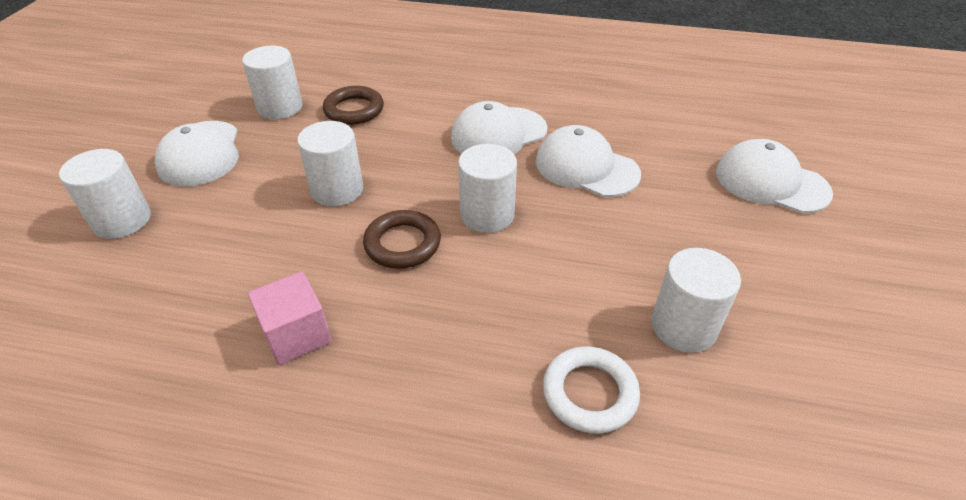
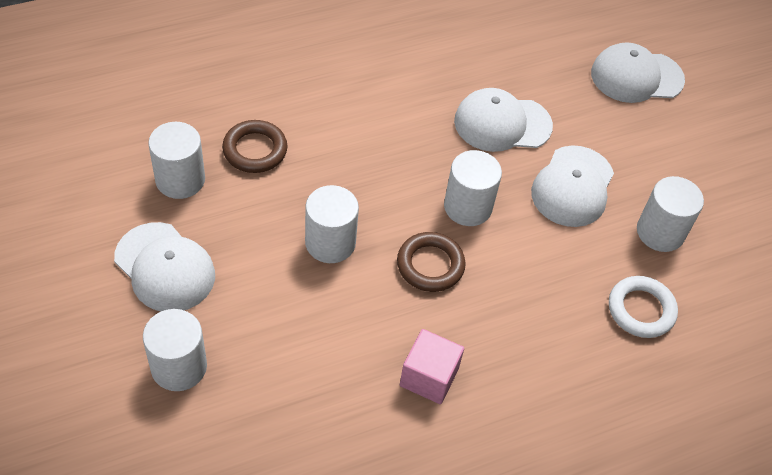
camera: 40 degrees left, 10 degrees up
(498, 134) = (406, 119): white cap -> white cap (572, 186)

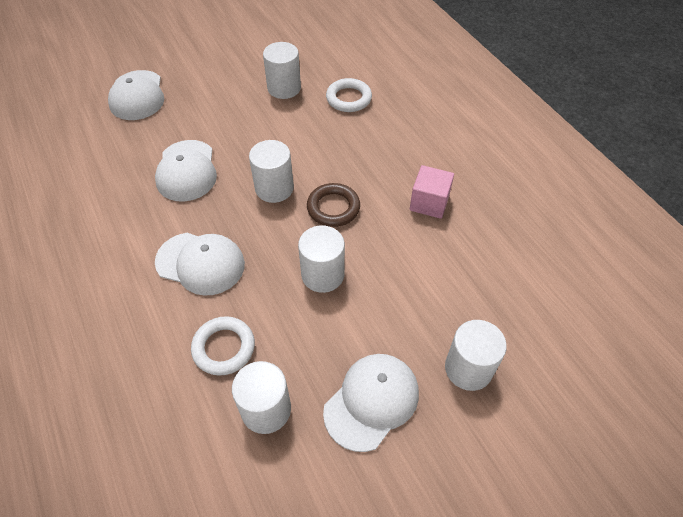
camera: 90 degrees left, 0 degrees up
(255, 150) = (224, 348): brown ring -> white ring
(572, 186) = (248, 130): white cap -> white cap (200, 263)

